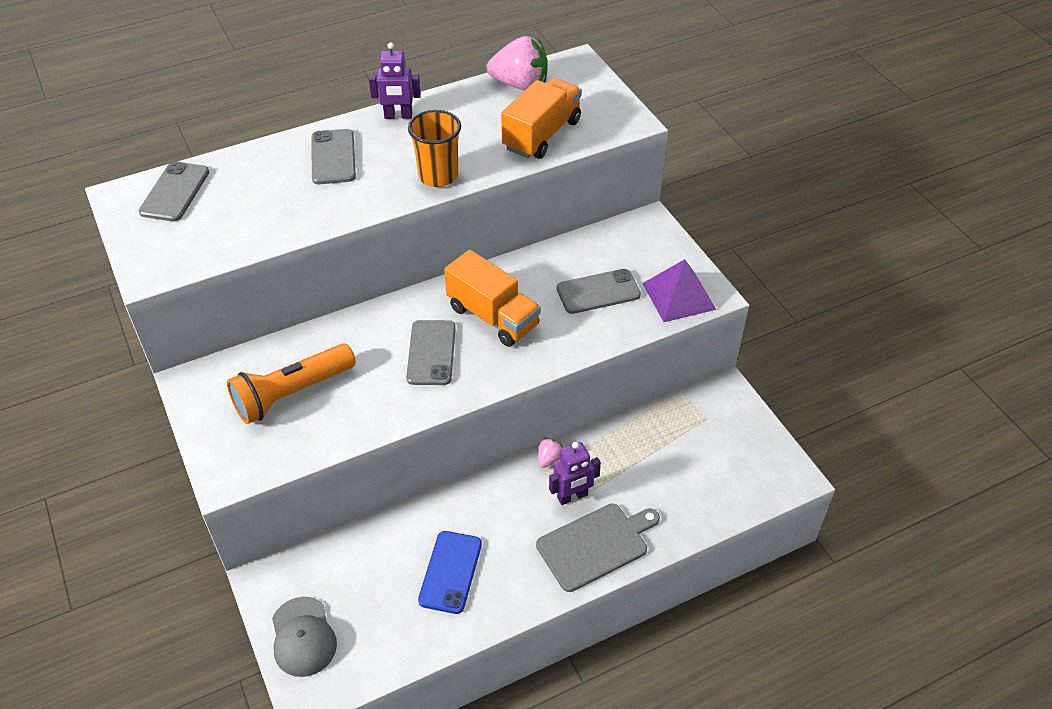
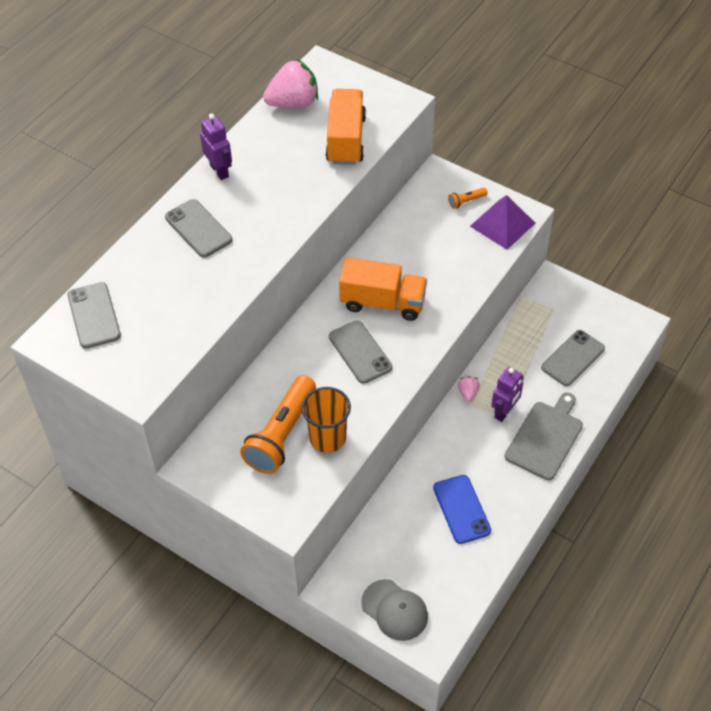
camera: 30 degrees left, 5 degrees up
(398, 116) = (219, 171): purple robot -> purple robot turned 90 degrees counterclockwise
(438, 176) = (296, 208): orange cup -> orange cup (327, 438)
(598, 292) = (443, 247): grey phone -> grey phone (573, 358)
(658, 258) = (466, 201): none -> orange flashlight

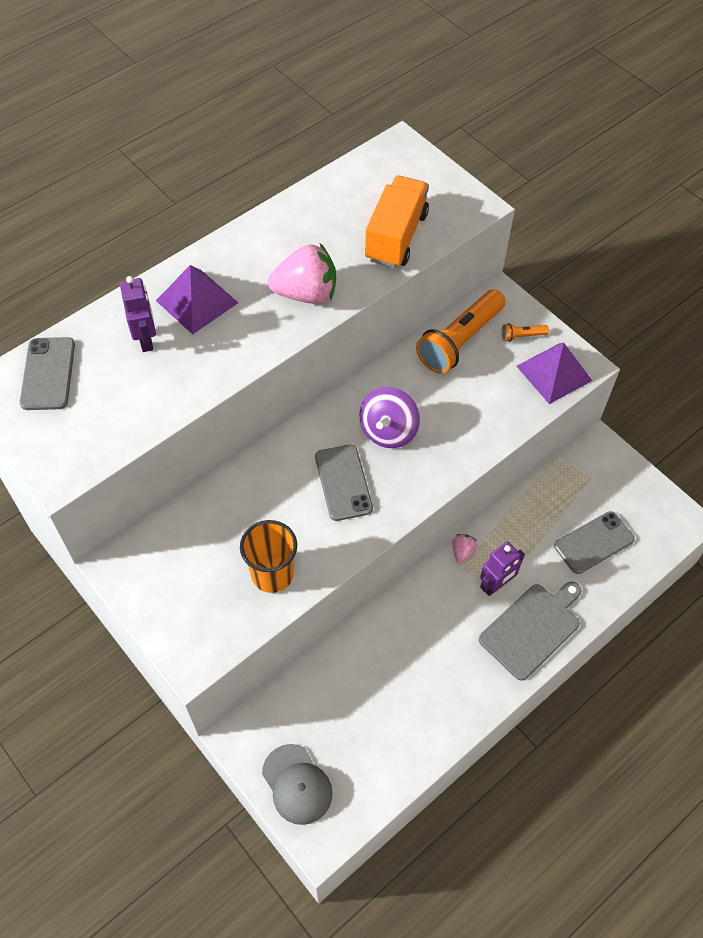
camera: 15 degrees right, 5 degrees up
(198, 228) = (197, 301): grey phone -> purple pyramid
(219, 171) = (245, 240): purple robot -> purple robot (146, 339)
(281, 434) = (223, 556): orange flashlight -> orange flashlight (459, 341)
(293, 103) = (353, 181): pink strawberry -> pink strawberry (306, 293)
(382, 302) = (388, 431): orange truck -> purple spinning top
(461, 509) = (410, 686): blue phone -> none

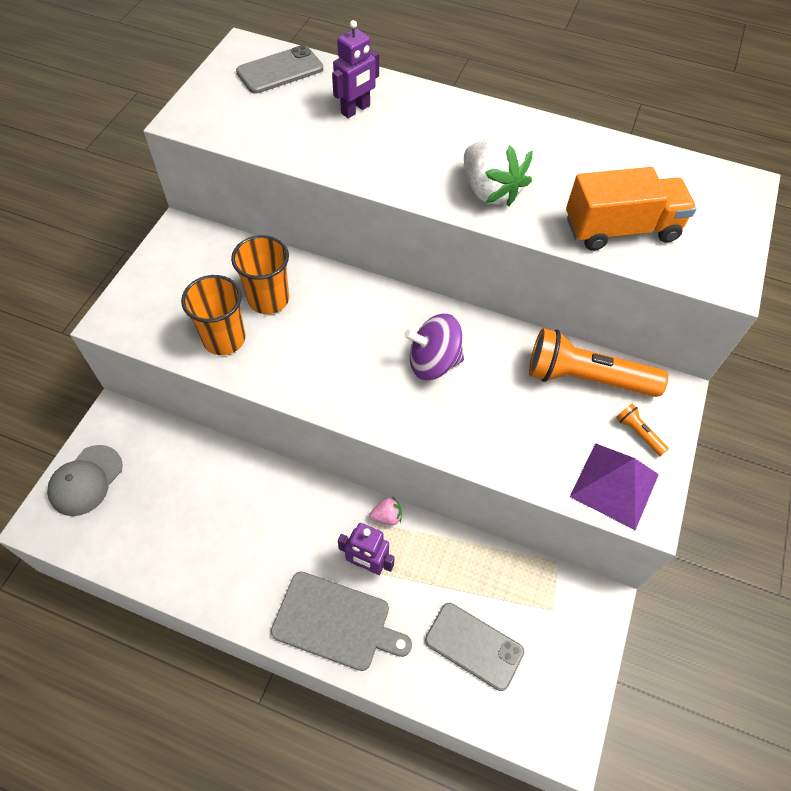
camera: 60 degrees right, 0 degrees up
(197, 301) = (421, 123): purple pyramid -> none
(249, 522) = (268, 299): none -> orange cup
(306, 293) = (490, 191): pink strawberry -> white strawberry
(343, 482) = (351, 351): grey phone -> none

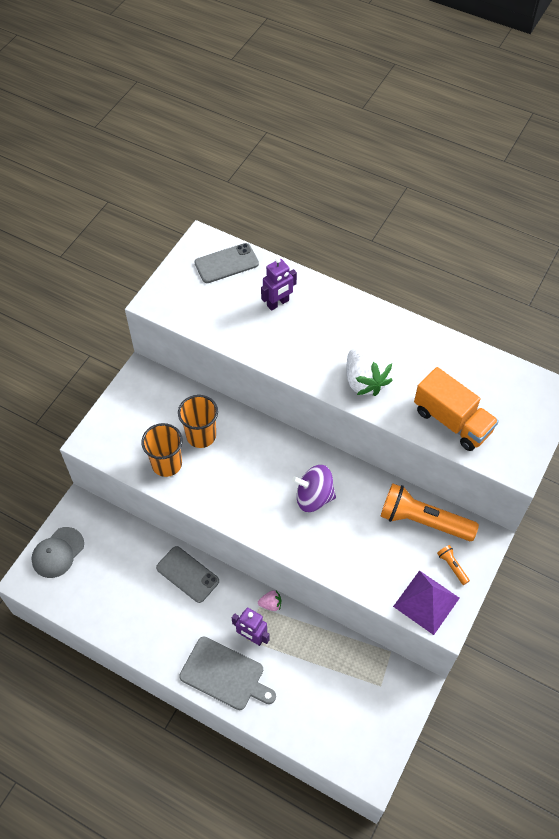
camera: 10 degrees right, 0 degrees up
(474, 646) = (319, 703): grey phone -> grey phone (187, 574)
(620, 229) = (452, 421): orange truck -> orange truck turned 45 degrees clockwise

